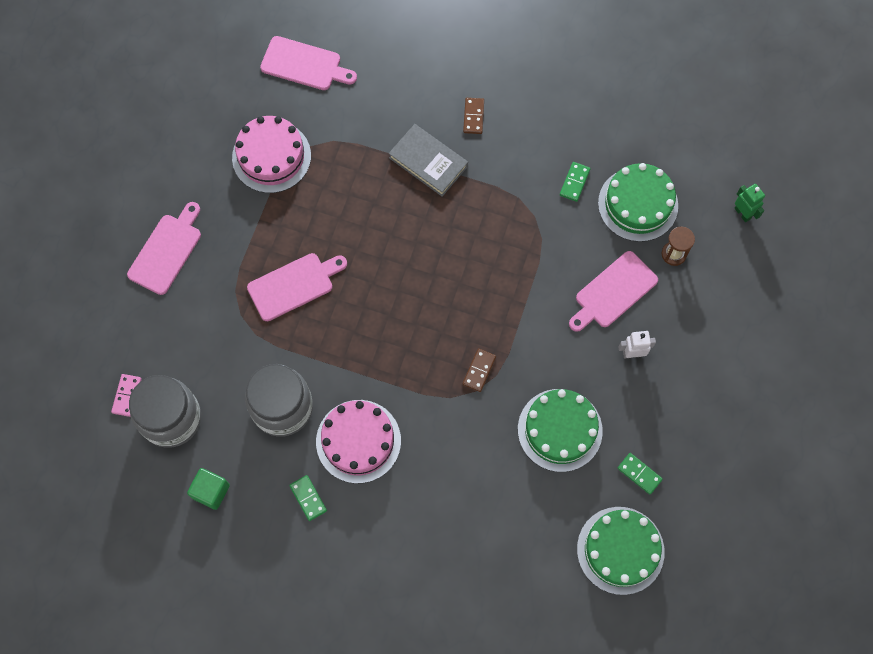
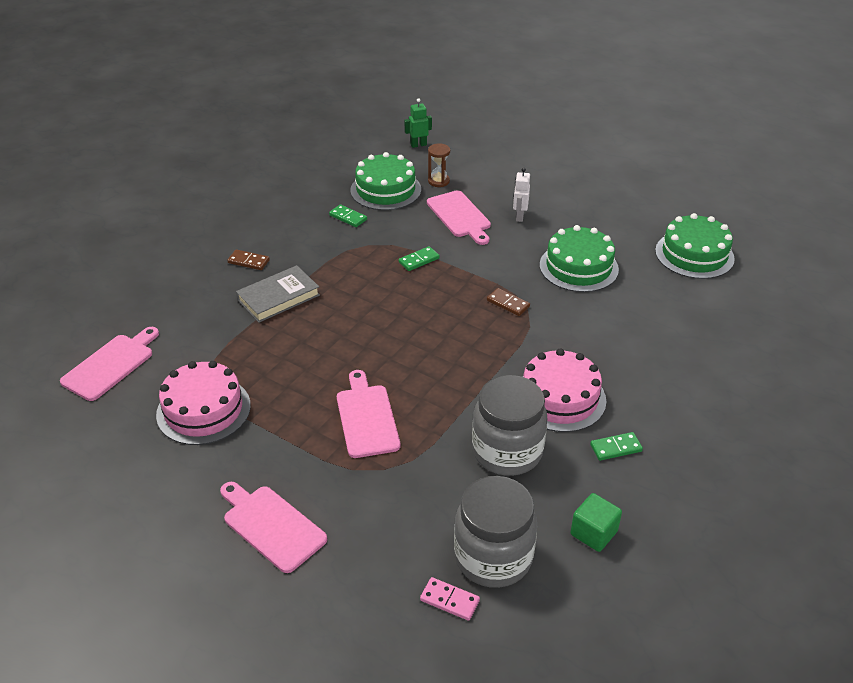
camera: 75 degrees left, 30 degrees down
(639, 474) = (628, 233): green domino -> green domino (419, 260)

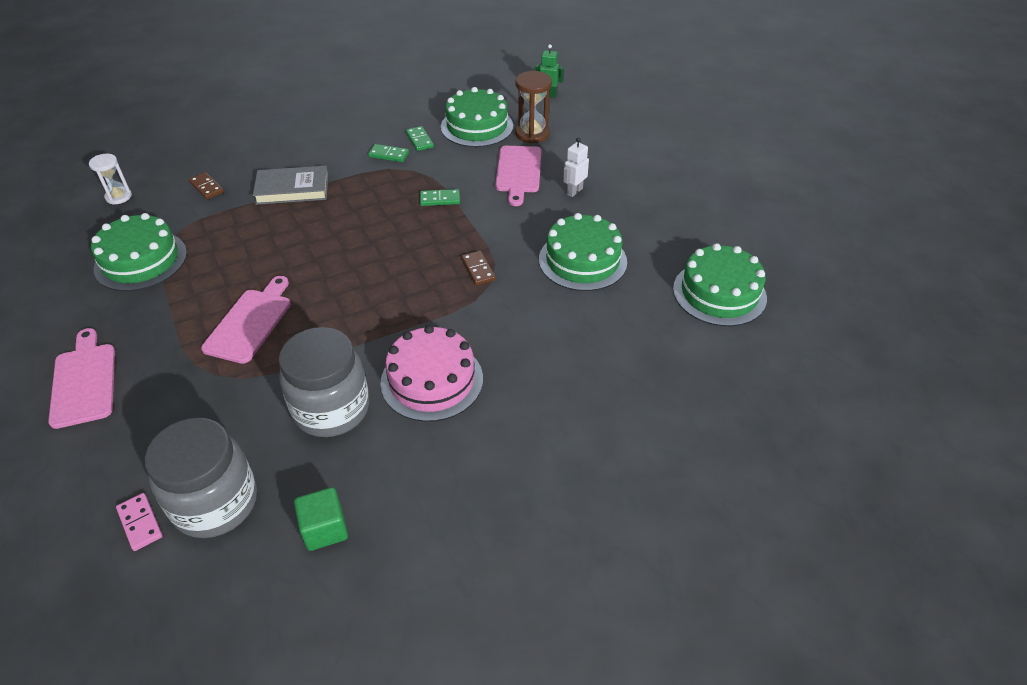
camera: 30 degrees right, 5 degrees up
(111, 365) = (118, 197): pink cutting board -> white hourglass
(203, 410) = (141, 260): pink cake -> green cake
(248, 261) = (302, 150): brown domino -> brown domino (207, 187)
(438, 181) = (532, 133): brown hourglass -> brown hourglass, size x1.51
(615, 448) = (433, 455): green domino -> green domino (389, 155)

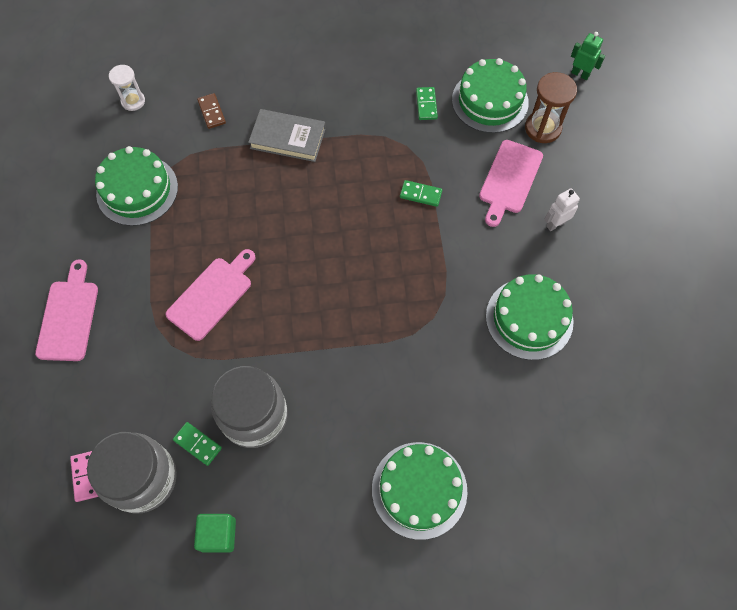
camera: 20 degrees right, 20 degrees up
(389, 155) = (390, 117): green domino -> green domino (197, 444)
(432, 380) = (345, 414): pink cake -> none
(478, 269) = (427, 298): brown domino -> none
(719, 293) = (645, 403): green cake -> green cake (419, 489)

